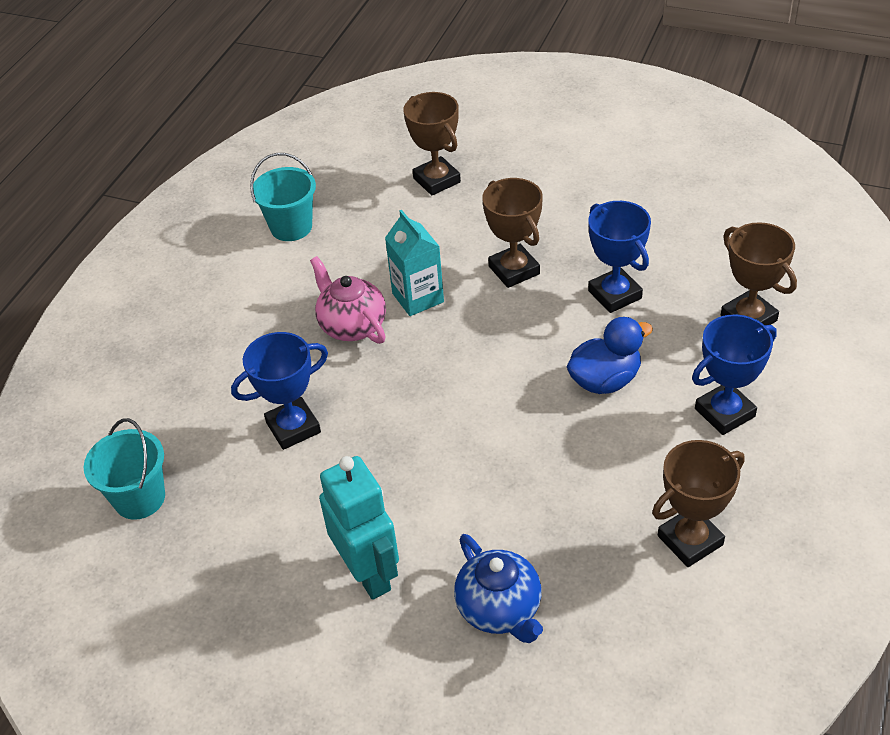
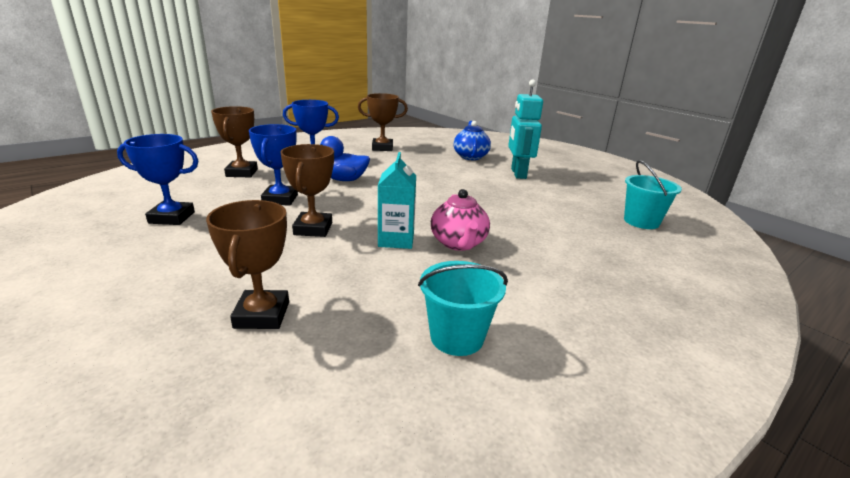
camera: 155 degrees left, 20 degrees down
(293, 427) = (532, 216): blue trophy -> blue trophy (172, 217)

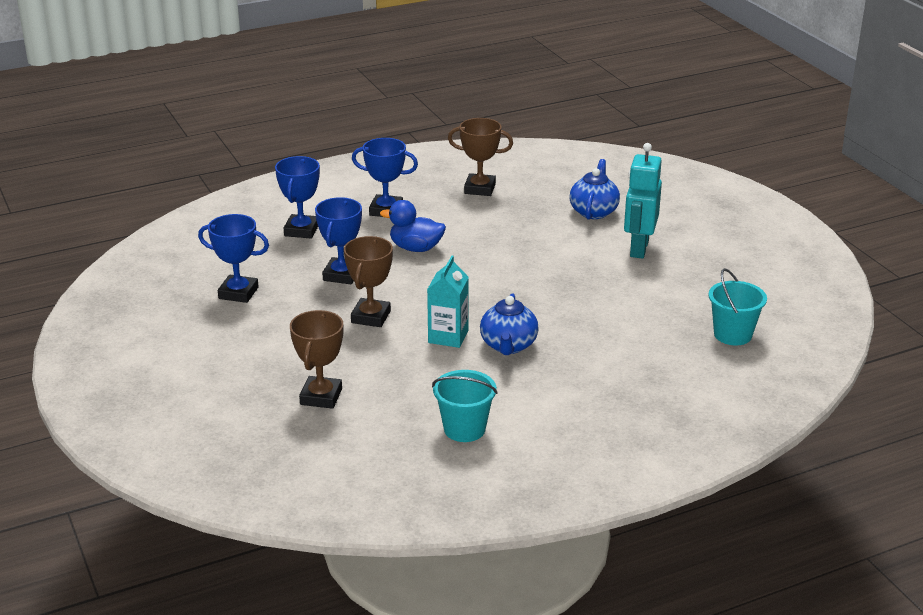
camera: 15 degrees right, 5 degrees up
(242, 173) = (301, 230): brown trophy -> blue trophy
(458, 243) = (508, 345): pink teapot -> blue teapot

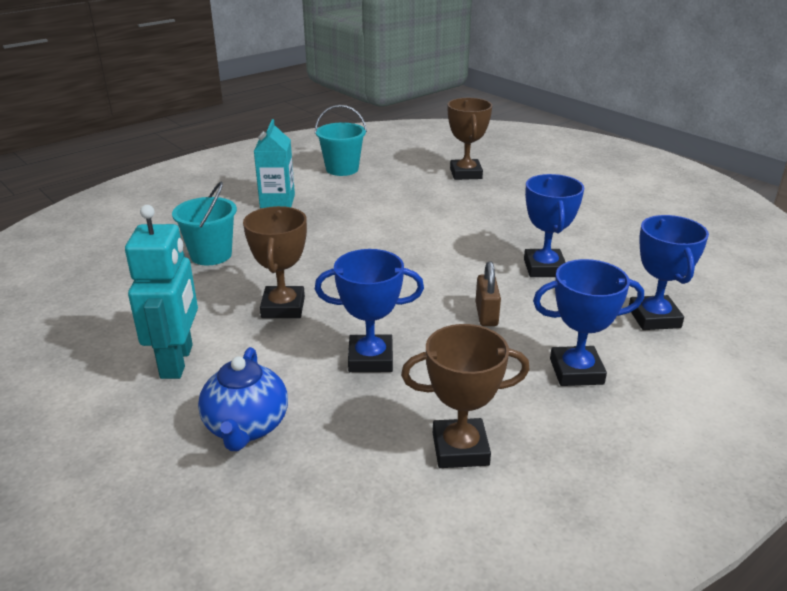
camera: 165 degrees right, 0 degrees up
(238, 293) = (628, 235): blue trophy -> blue trophy (370, 359)
(371, 317) = (475, 232): brown trophy -> brown trophy (283, 307)
(416, 248) = (486, 314): blue duck -> brown padlock
(448, 336) = (388, 225): turquoise carton -> turquoise carton (277, 201)
(508, 345) = (326, 225): blue teapot -> none
(732, 334) = (88, 264): turquoise bucket -> turquoise bucket (211, 255)

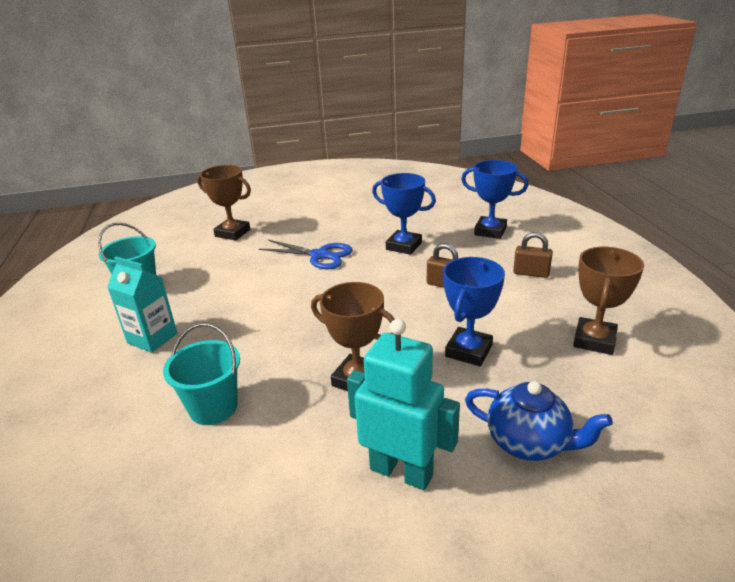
camera: 60 degrees left, 0 degrees up
(471, 227) = (320, 255): none -> blue scissors
(576, 371) = (531, 273): blue trophy -> brown padlock

